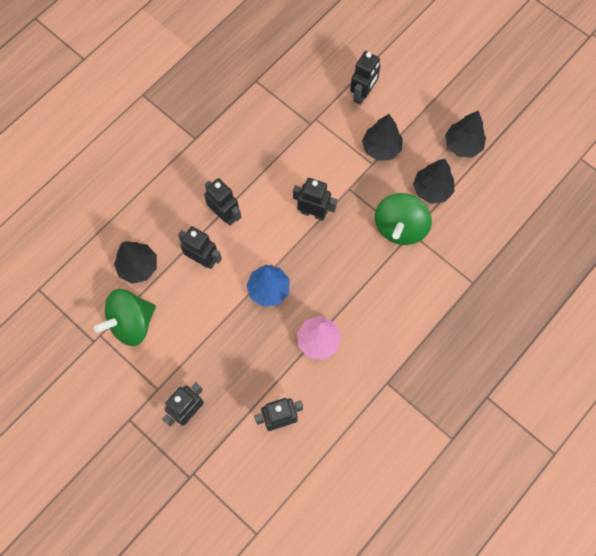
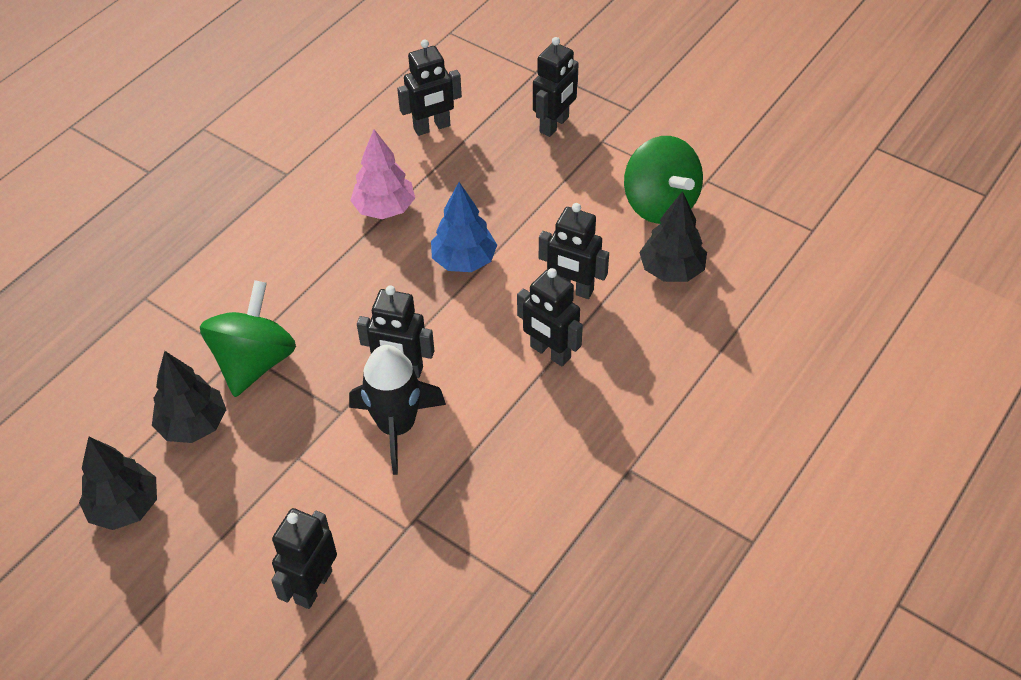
camera: 175 degrees right, 20 degrees down
(131, 323) = (660, 204): green spinning top -> green spinning top turned 105 degrees clockwise
(317, 176) = (397, 427): none -> black rocket
(381, 148) = (280, 486): black tree -> none

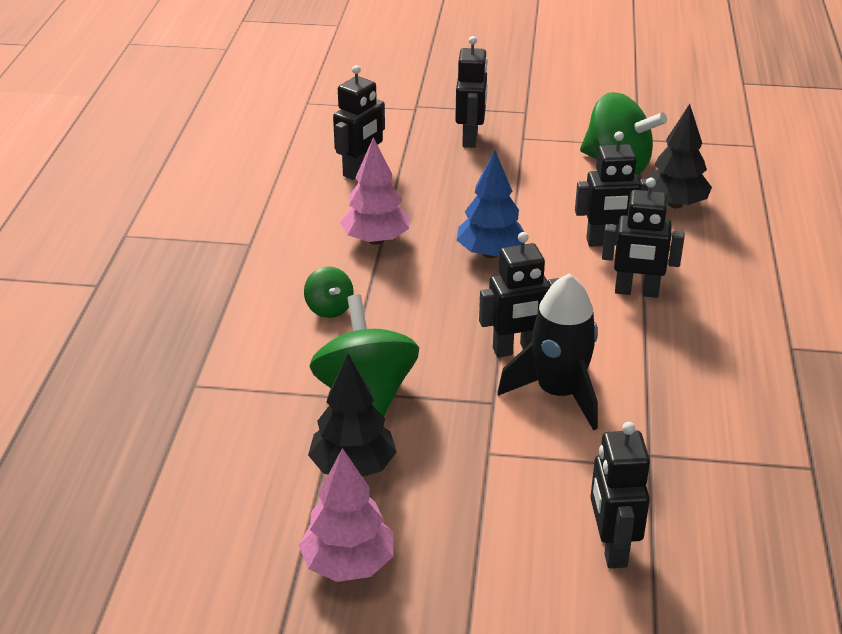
camera: 30 degrees left, 15 degrees down
(125, 507) = (348, 564): black tree -> pink tree
(294, 266) = (329, 309): none -> green spinning top

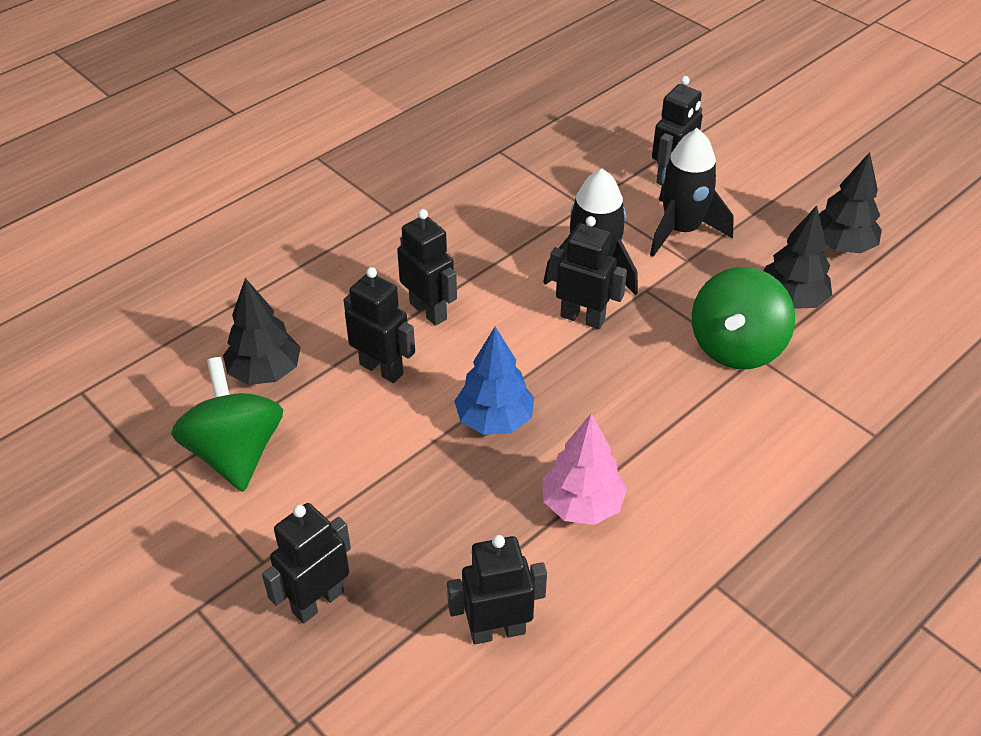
camera: 140 degrees left, 10 degrees up
(329, 309) = (699, 446): green spinning top -> none
(348, 564) = (841, 246): pink tree -> black tree
(528, 483) = (681, 230): none -> black rocket

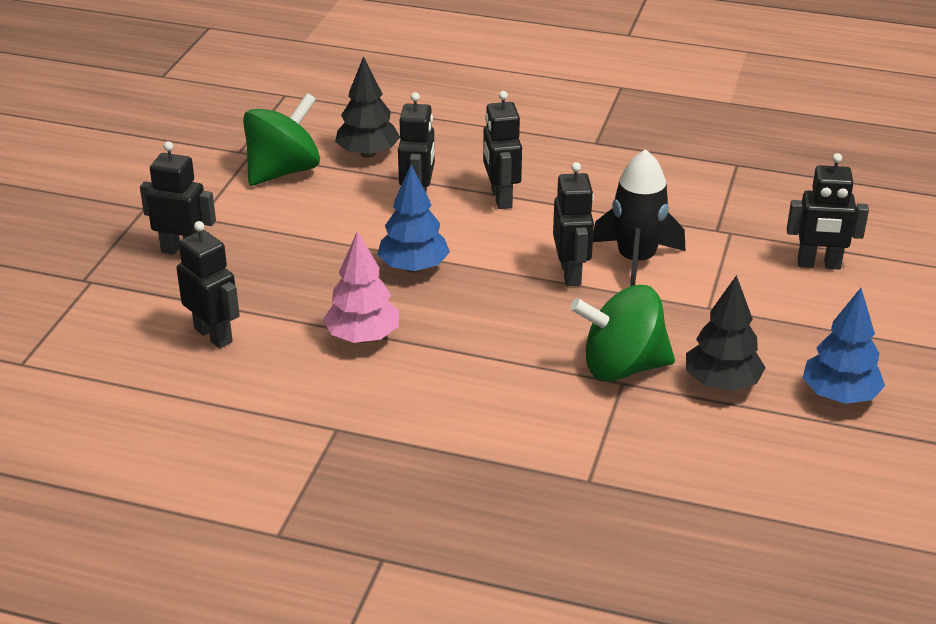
camera: 60 degrees right, 10 degrees down
(428, 311) = (501, 198): black robot -> black robot turned 150 degrees clockwise
(681, 230) = (746, 292): black rocket -> none
(841, 246) = (839, 396): black tree -> blue tree

